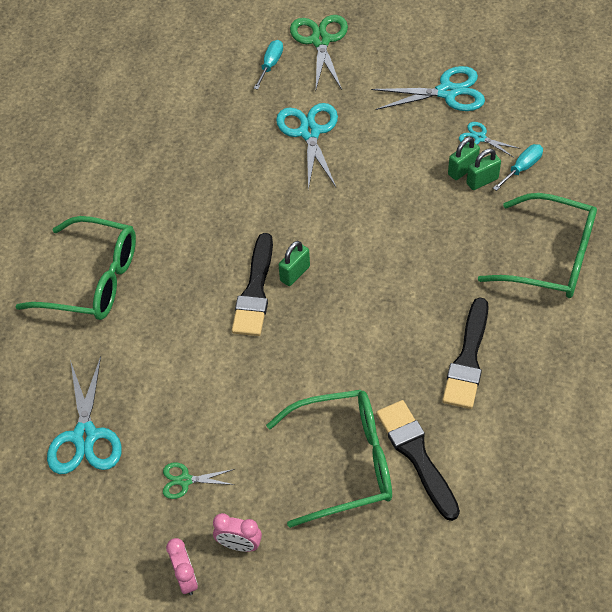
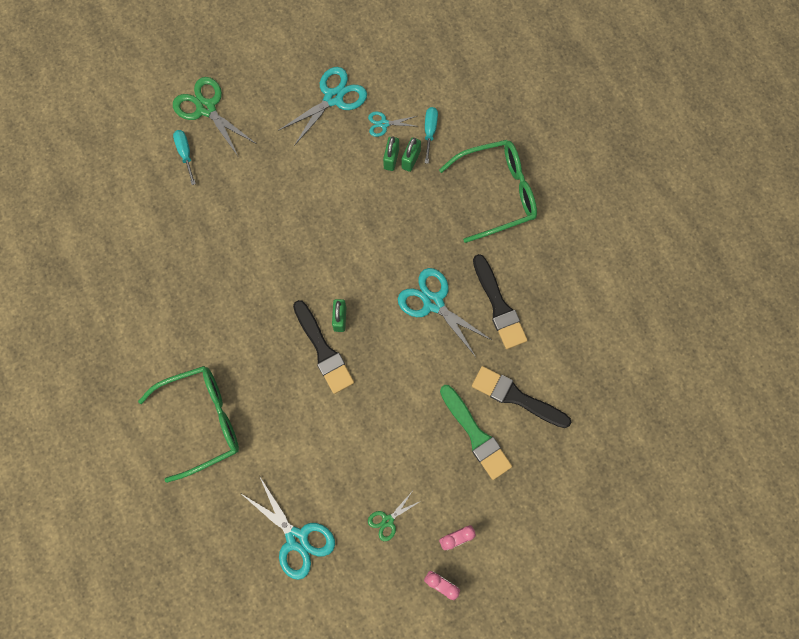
camera: 40 degrees left, 20 degrees up
(309, 132) = (261, 195): turquoise scissors -> turquoise scissors (433, 302)
(343, 462) = (476, 435): green glasses -> green brush

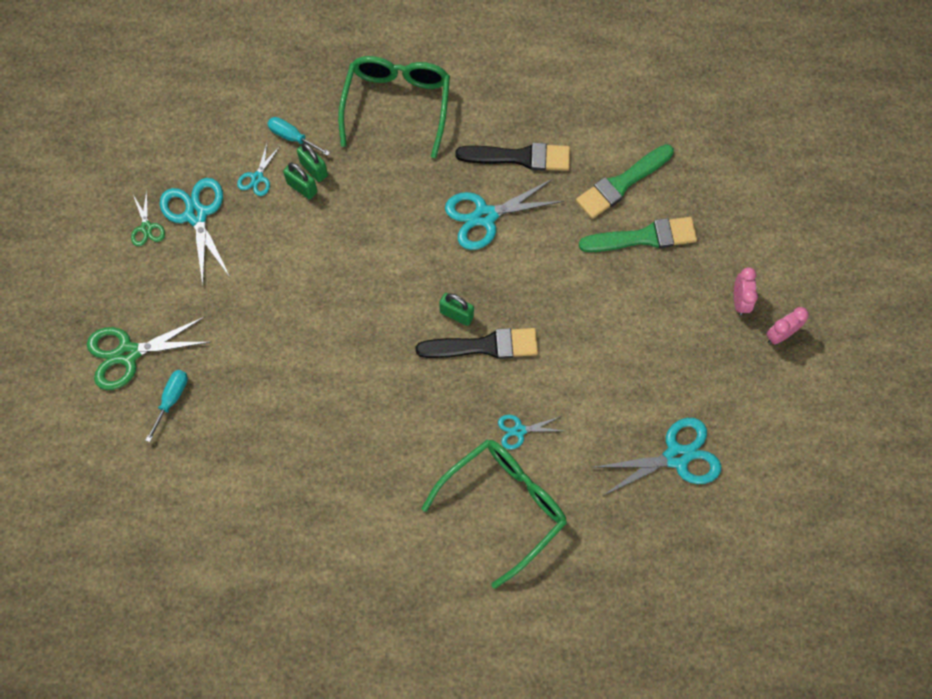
camera: 65 degrees left, 5 degrees down
(185, 153) = (172, 399): turquoise screwdriver -> turquoise screwdriver turned 105 degrees clockwise
(201, 421) = (503, 506): green glasses -> green glasses turned 45 degrees clockwise
(266, 407) = (519, 430): none -> turquoise scissors
(388, 520) = (695, 358): green scissors -> green scissors (146, 228)
(516, 397) = (621, 184): black brush -> green brush

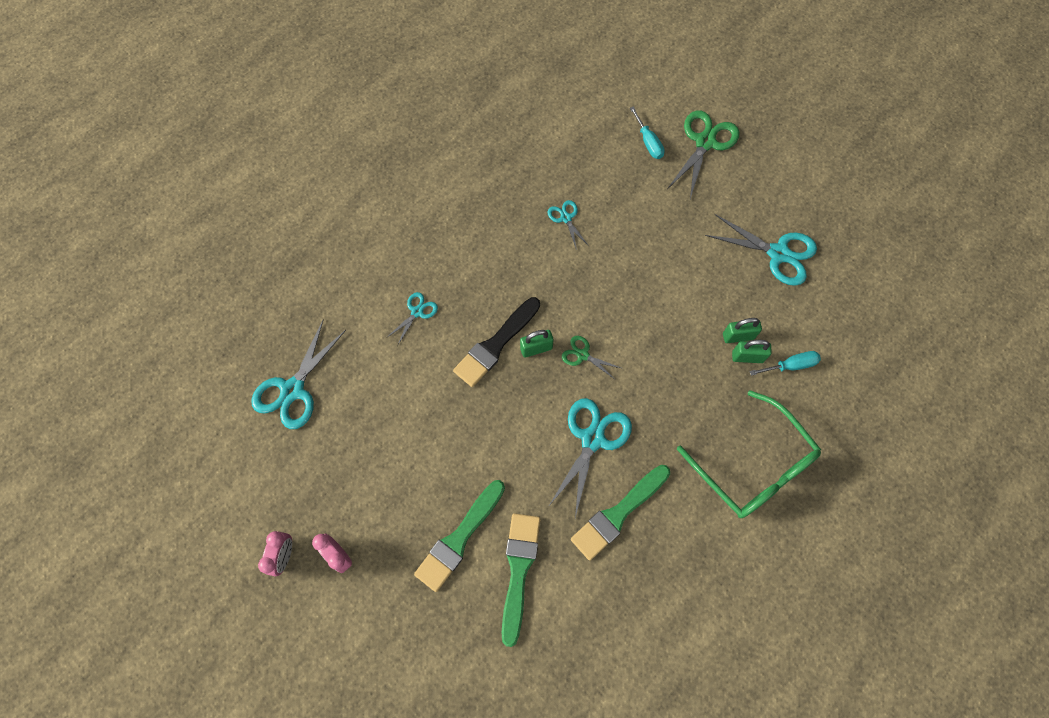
camera: 135 degrees right, 0 degrees up
(146, 228) = (795, 217): green scissors -> green scissors (582, 355)
(257, 178) = (775, 314): turquoise scissors -> turquoise scissors (566, 218)
(503, 506) = (383, 258): green glasses -> none
(519, 157) = (618, 514): black brush -> green brush

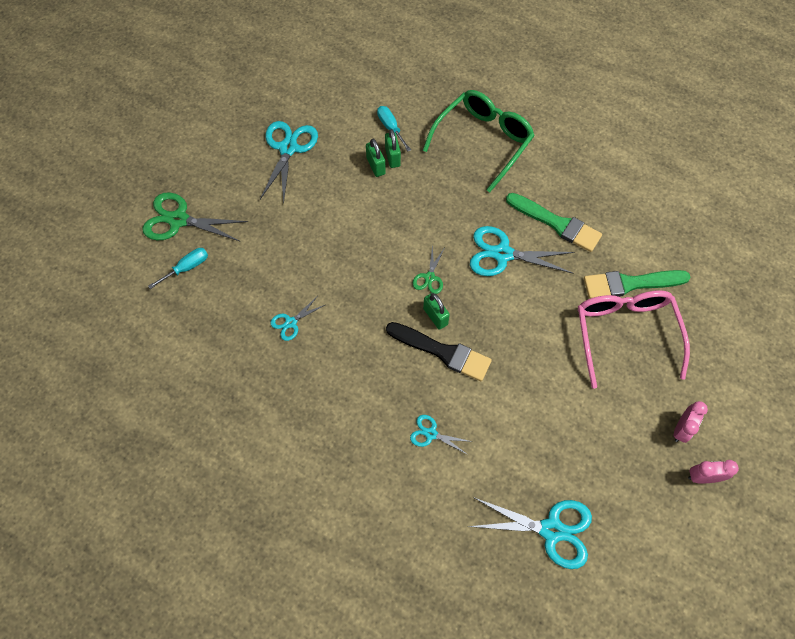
camera: 105 degrees left, 5 degrees down
(459, 538) = (625, 335): green brush -> pink glasses

